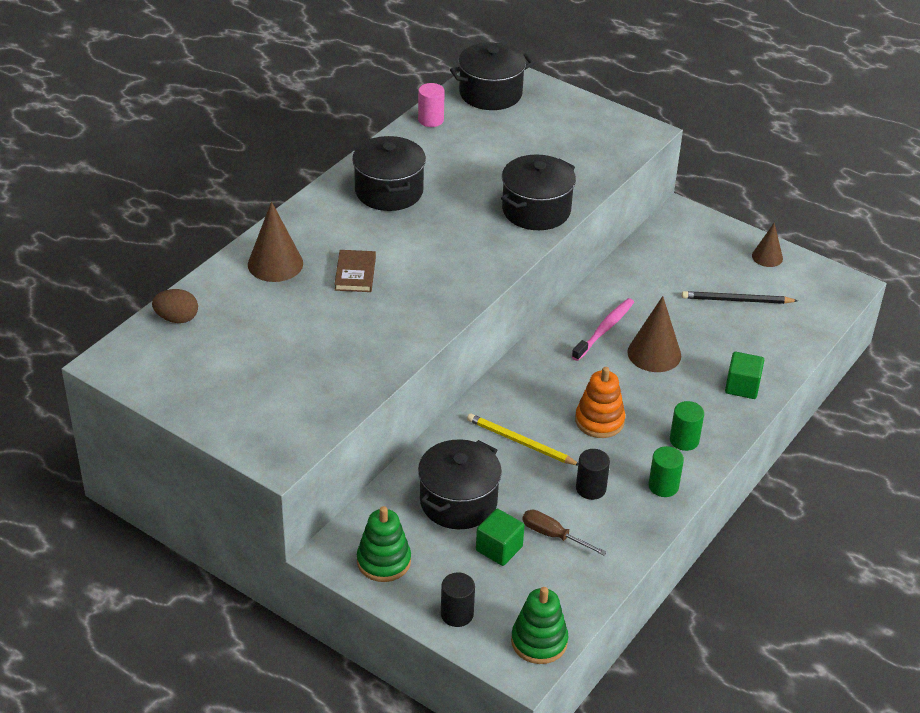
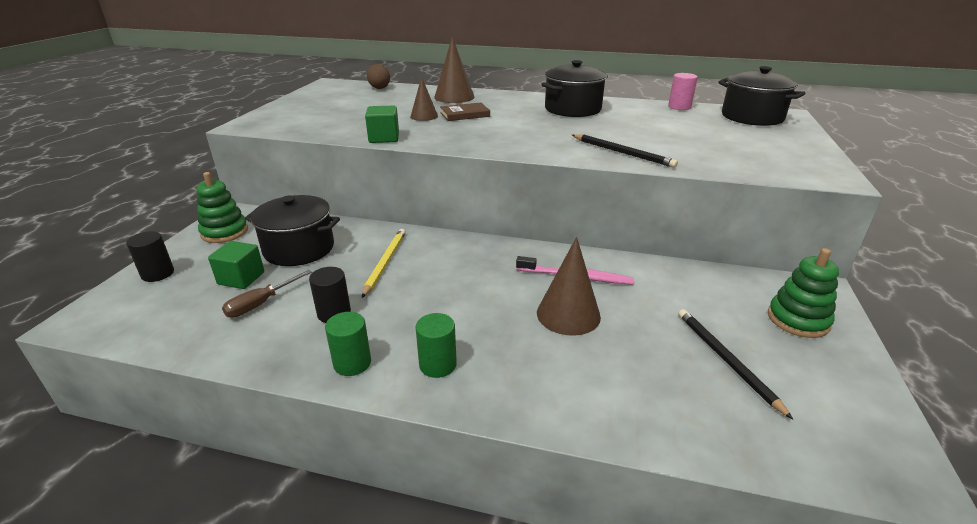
camera: 70 degrees right, 10 degrees down
(536, 210) = (622, 153): black pot -> black pencil
(539, 641) = (110, 323): green stacking toy -> green stacking toy (798, 320)
(553, 535) = (261, 304): brown screwdriver -> brown screwdriver turned 150 degrees counterclockwise
(599, 421) = (438, 299): orange stacking toy -> none
(742, 386) = (568, 397): green cube -> green cube (384, 138)
(767, 257) = (844, 372): brown cone -> brown cone (424, 116)

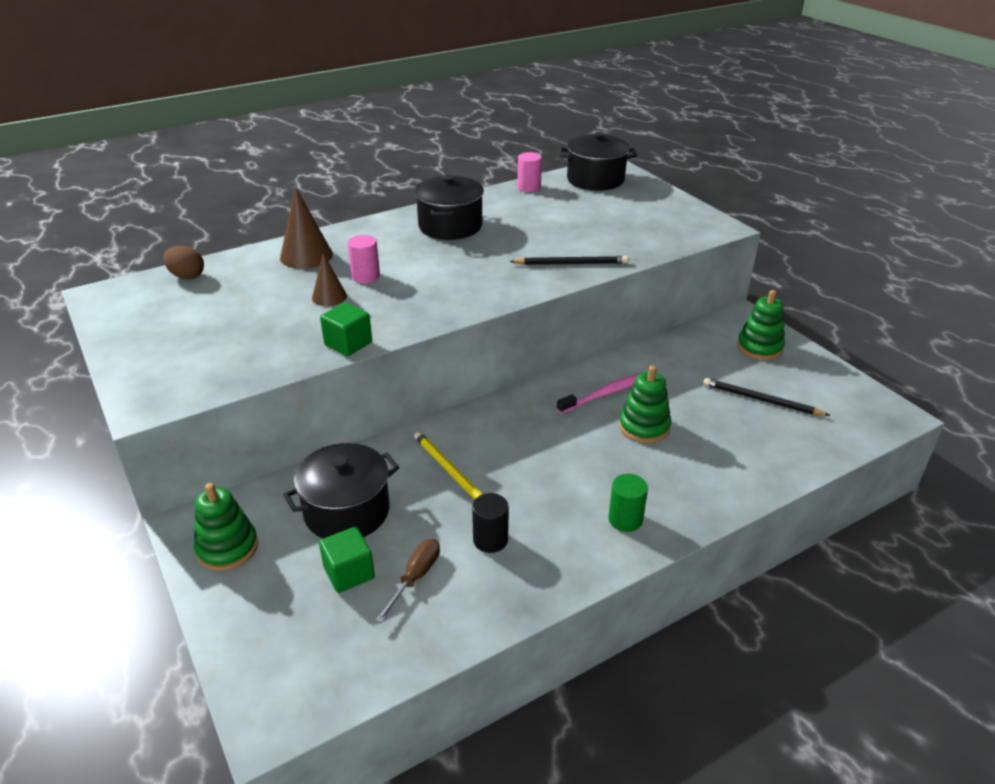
camera: 45 degrees left, 5 degrees up
(158, 274) = (249, 631): black cylinder -> none
(261, 304) = (415, 577): brown screwdriver -> brown screwdriver turned 150 degrees counterclockwise
(352, 363) = (572, 562): green cylinder -> none
(465, 114) = (365, 276): brown book -> pink cylinder
(568, 314) = (644, 427): brown cone -> green stacking toy

